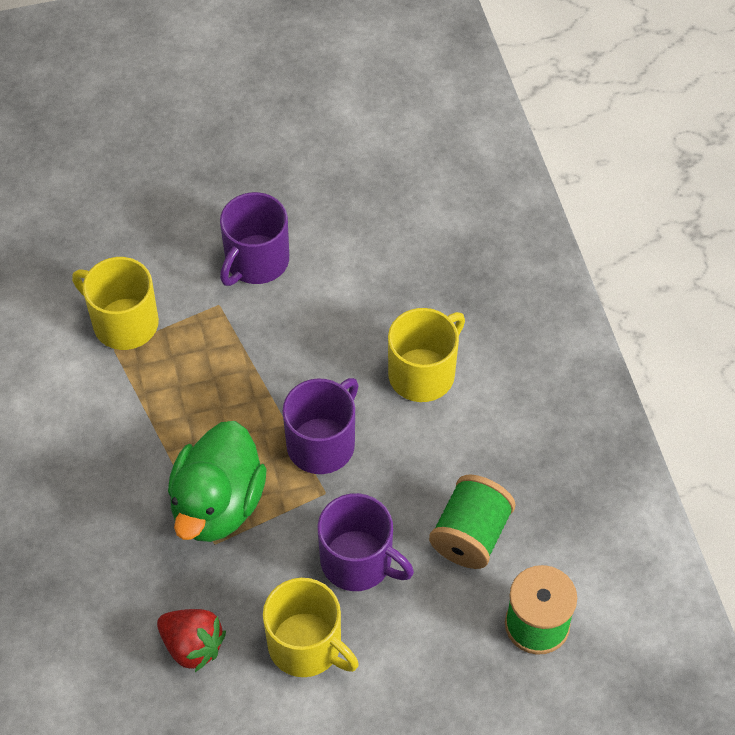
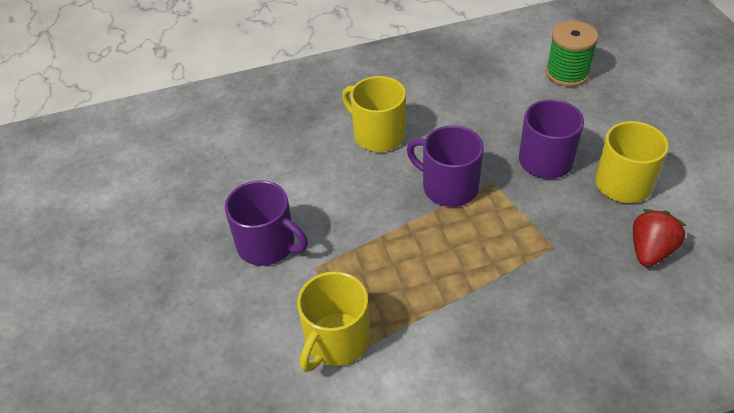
camera: 90 degrees left, 10 degrees down
(217, 504) = (518, 248): green duck -> none
(470, 535) = (509, 105): green spool -> none

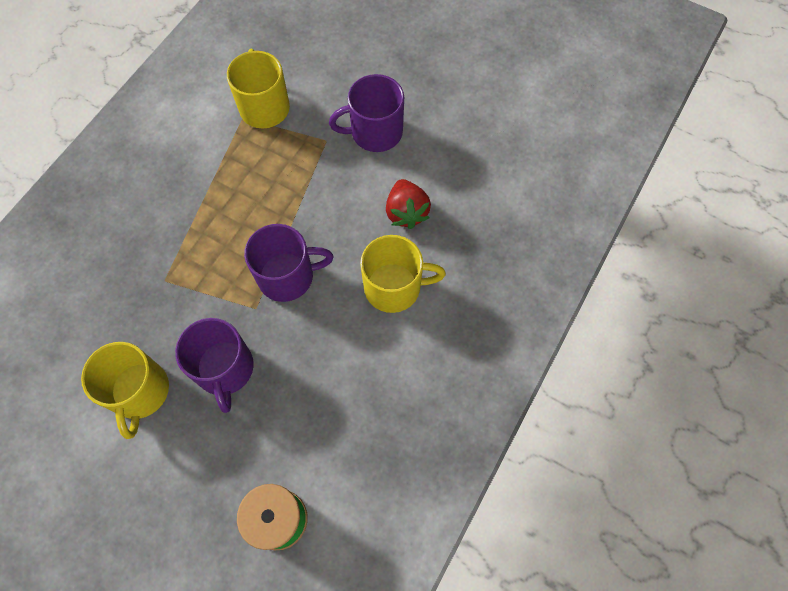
camera: 135 degrees right, 20 degrees up
(650, 251) = (85, 329): red strawberry -> red strawberry (406, 212)

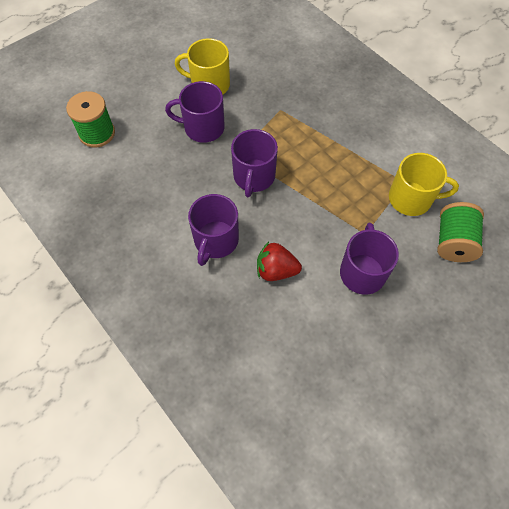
camera: 110 degrees right, 5 degrees down
(307, 62) = (453, 242): none -> green spool
(394, 287) = (215, 240): yellow mug -> purple mug

